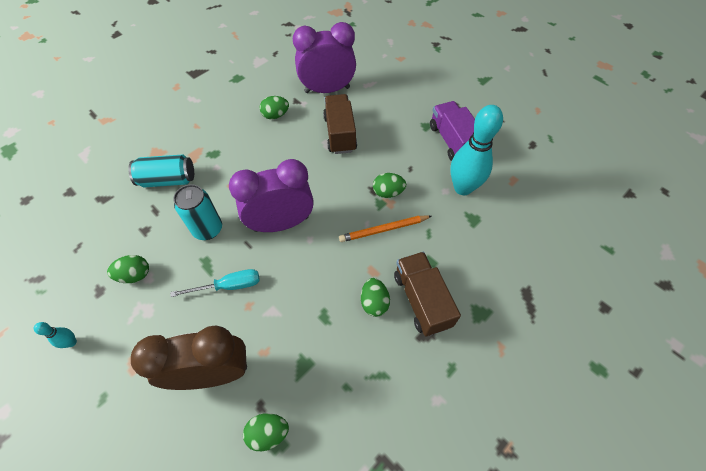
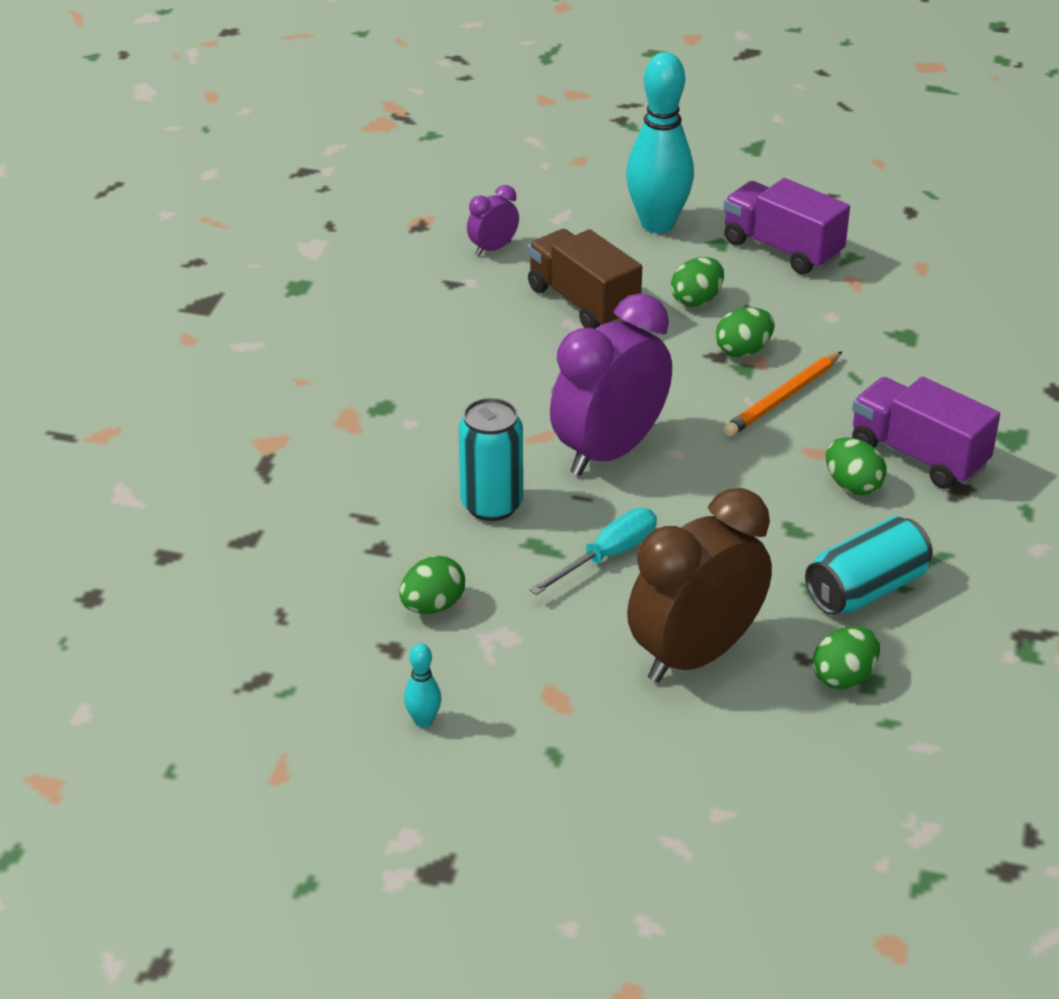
camera: 30 degrees left, 20 degrees down
(168, 180) = (340, 471): turquoise can -> turquoise can (866, 589)
(275, 115) = (438, 316): green egg -> green egg (696, 300)
(327, 90) = (493, 248): purple clock -> purple clock, size x0.46
(421, 300) = (918, 456): brown truck -> purple truck
(463, 188) = (854, 303): turquoise bowling pin -> turquoise bowling pin (657, 224)

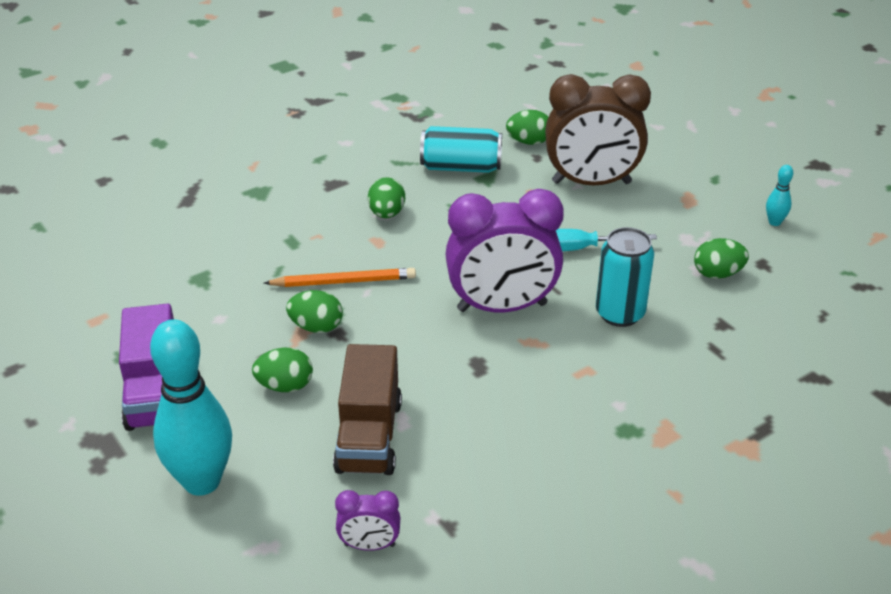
camera: 140 degrees left, 0 degrees up
(918, 456) = (324, 209): purple truck -> none

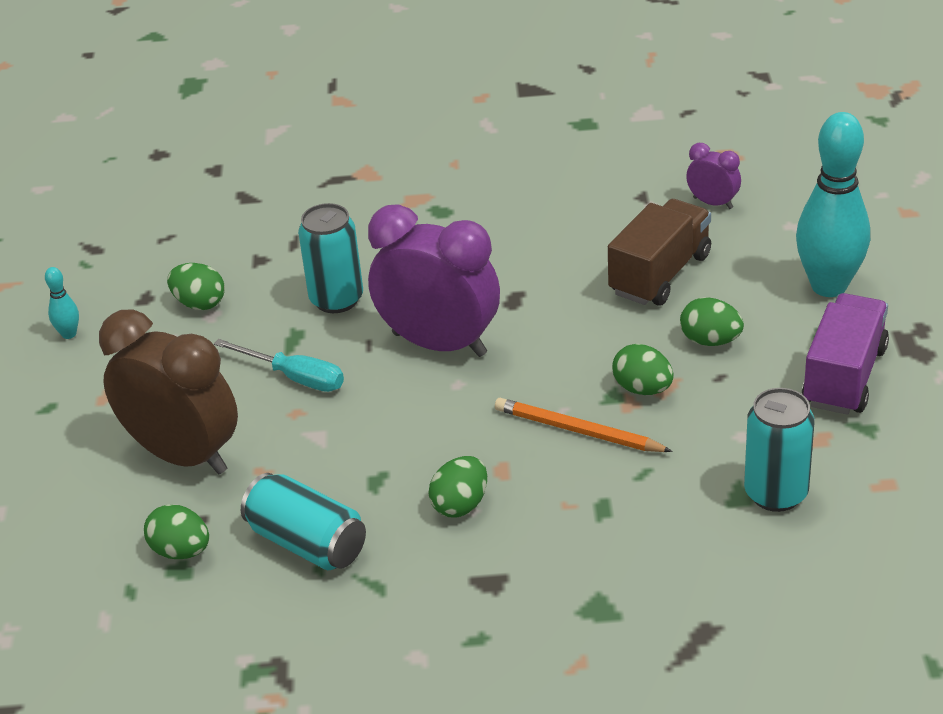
camera: 145 degrees left, 0 degrees up
(176, 287) = (776, 493): none -> turquoise can

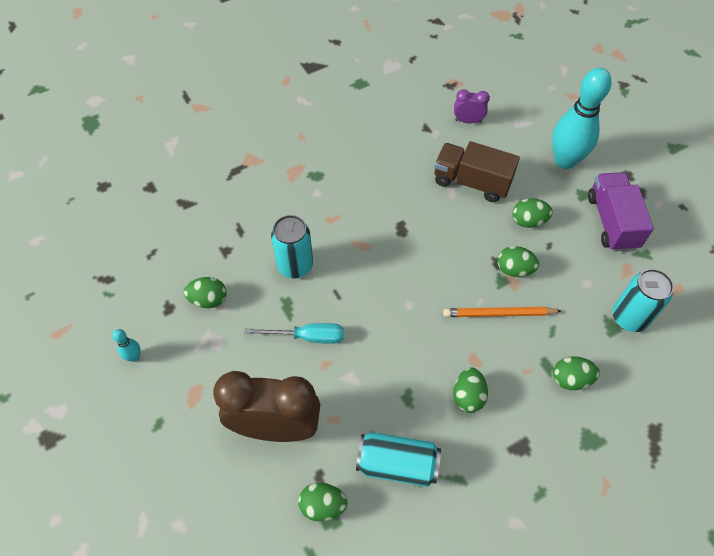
camera: 30 degrees left, 20 degrees up
(439, 344) = (379, 278): purple clock -> none
(625, 533) = (570, 379): none -> green egg
(660, 274) = (471, 182): brown truck -> brown truck turned 75 degrees counterclockwise

